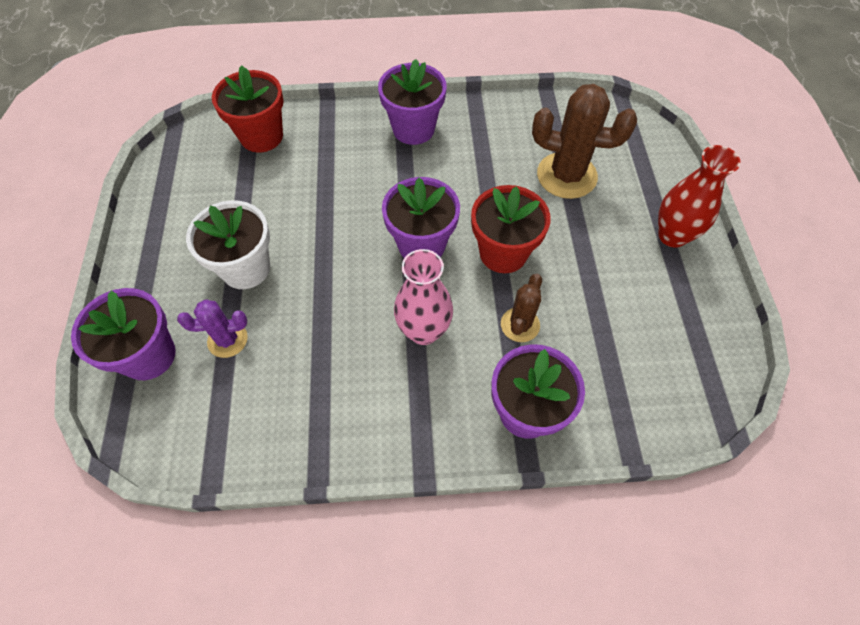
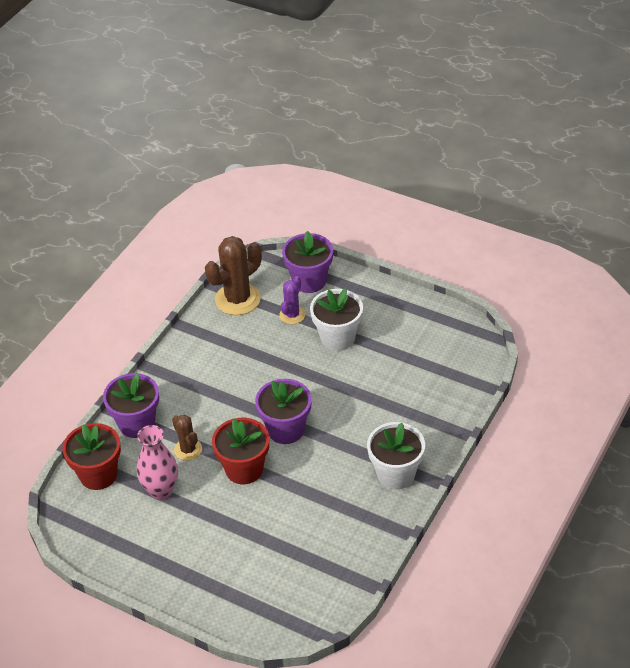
camera: 125 degrees right, 15 degrees down
(261, 136) = (453, 382): red flower pot -> red flower pot (98, 475)
(413, 129) = (396, 474): purple flower pot -> white flower pot
(423, 331) = (224, 402): pink vase -> pink vase (161, 490)
(566, 176) = (277, 545): brown cactus -> brown cactus (237, 299)
(672, 236) = (177, 575): red vase -> none

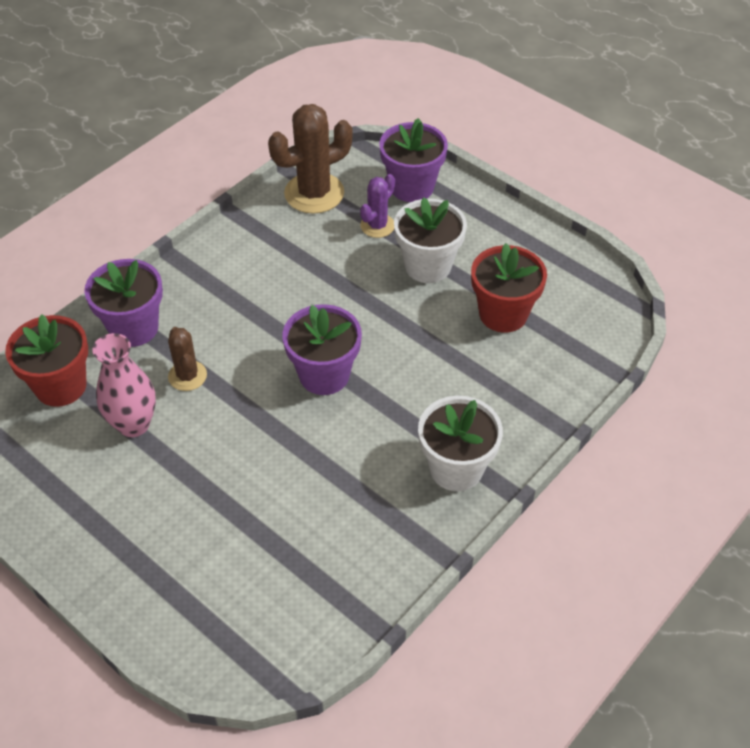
camera: 10 degrees right, 5 degrees up
(244, 469) = (252, 418): red flower pot -> red flower pot (503, 314)

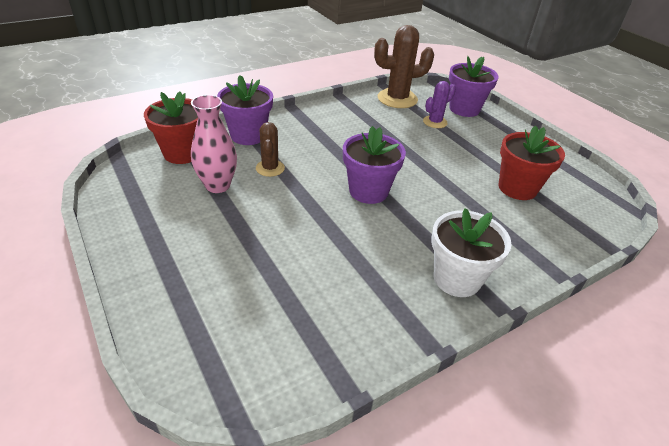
camera: 15 degrees right, 10 degrees down
(428, 266) = (465, 149): white flower pot -> none

